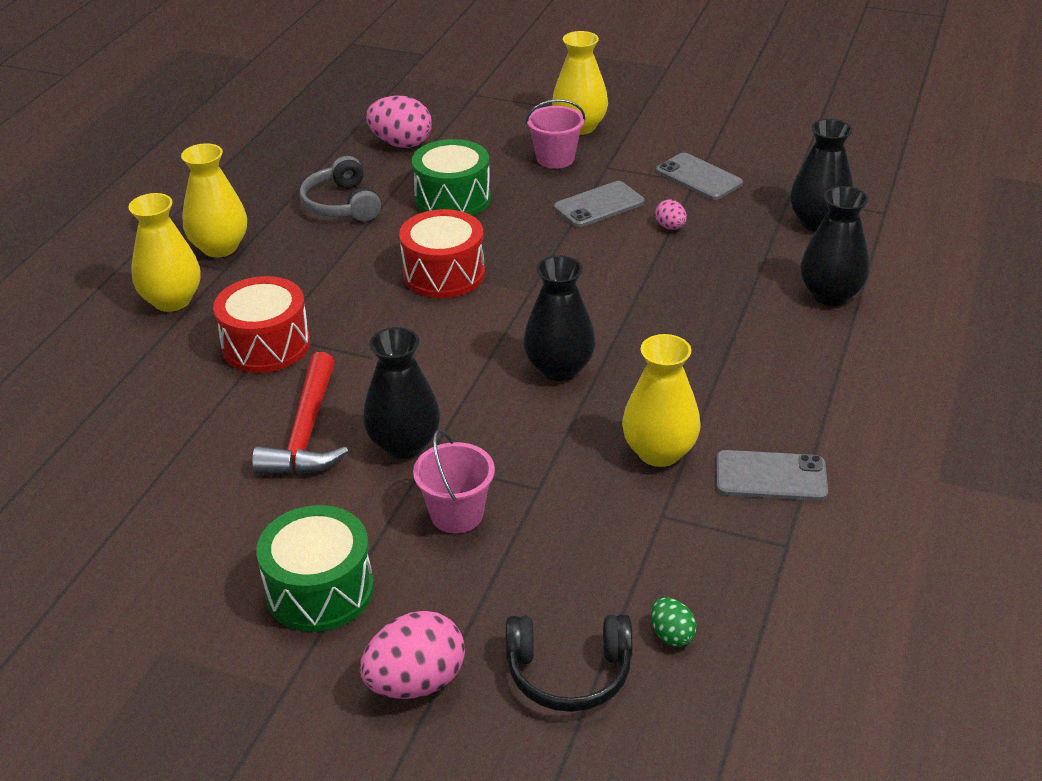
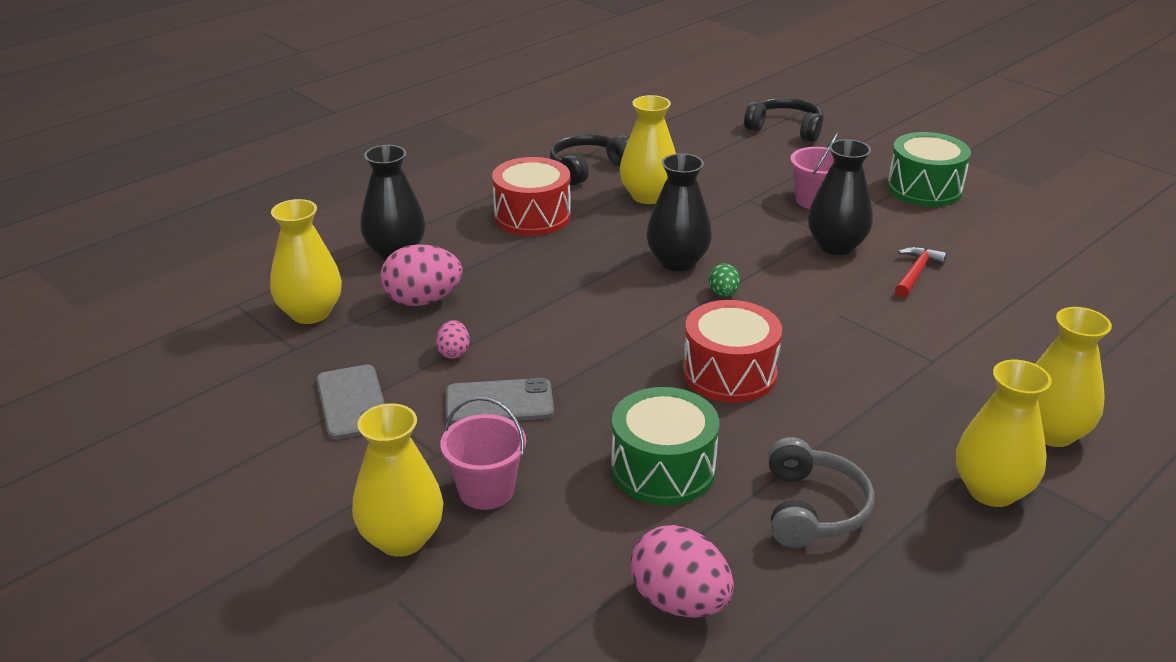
camera: 155 degrees left, 5 degrees down
(266, 345) = (943, 353): red drum -> red drum (532, 216)
(307, 432) = (915, 273): red hammer -> red hammer, size x0.60
(416, 682) = (875, 144): pink egg -> pink egg (423, 300)
(671, 635) = (717, 128): green egg -> green egg (723, 293)
(771, 476) = (587, 168): grey phone -> black headphones
(818, 222) = (310, 313): black vase -> yellow vase

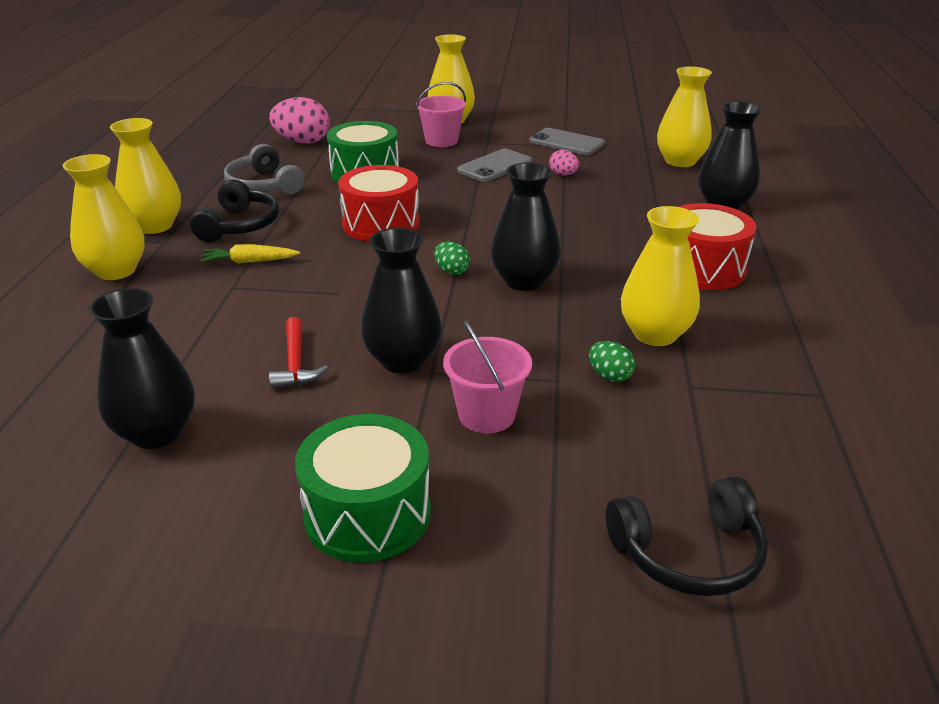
camera: 140 degrees right, 0 degrees up
(423, 300) = (638, 189): pink egg -> none
(587, 168) = (768, 340): black headphones -> black headphones (239, 225)
(715, 189) = (609, 376): none -> green egg
(901, 383) = (249, 261): none -> yellow carrot
(1036, 267) = (156, 432): none -> black vase

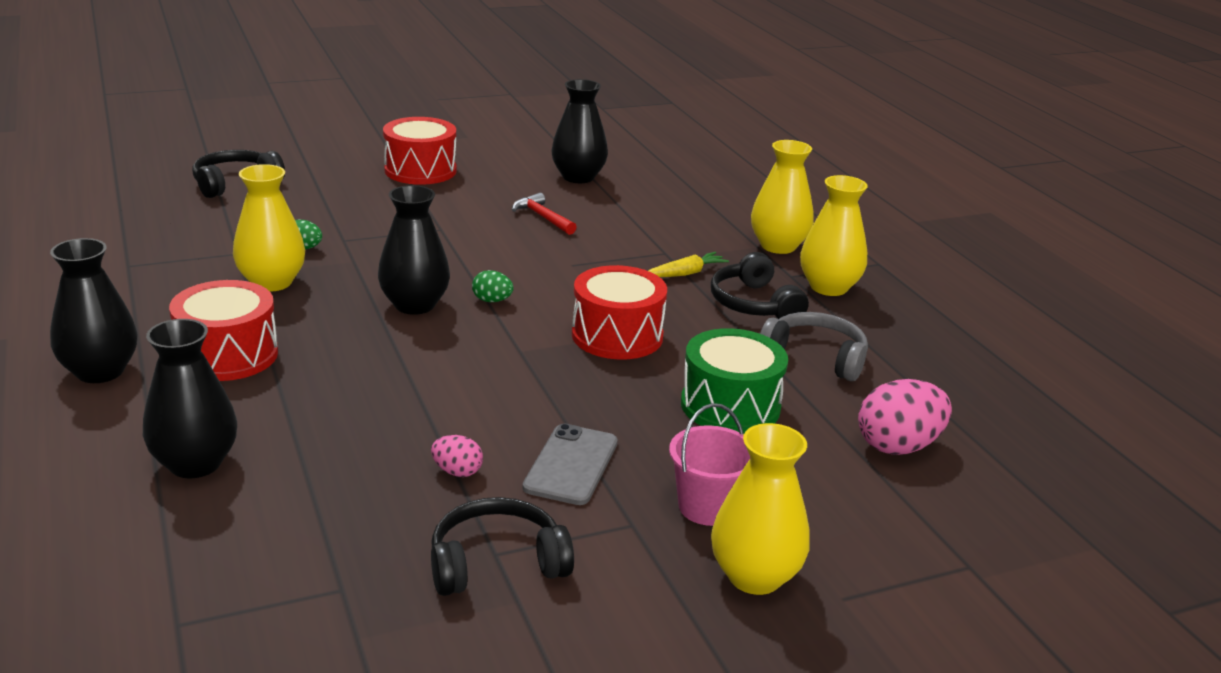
camera: 150 degrees right, 5 degrees down
(367, 513) = (420, 170): green drum -> red drum
(403, 360) = (468, 231): black vase -> black vase (100, 371)
(486, 415) = (383, 214): pink bucket -> none
(566, 142) = (497, 563): grey phone -> black headphones
(680, 161) = (270, 560): yellow vase -> none

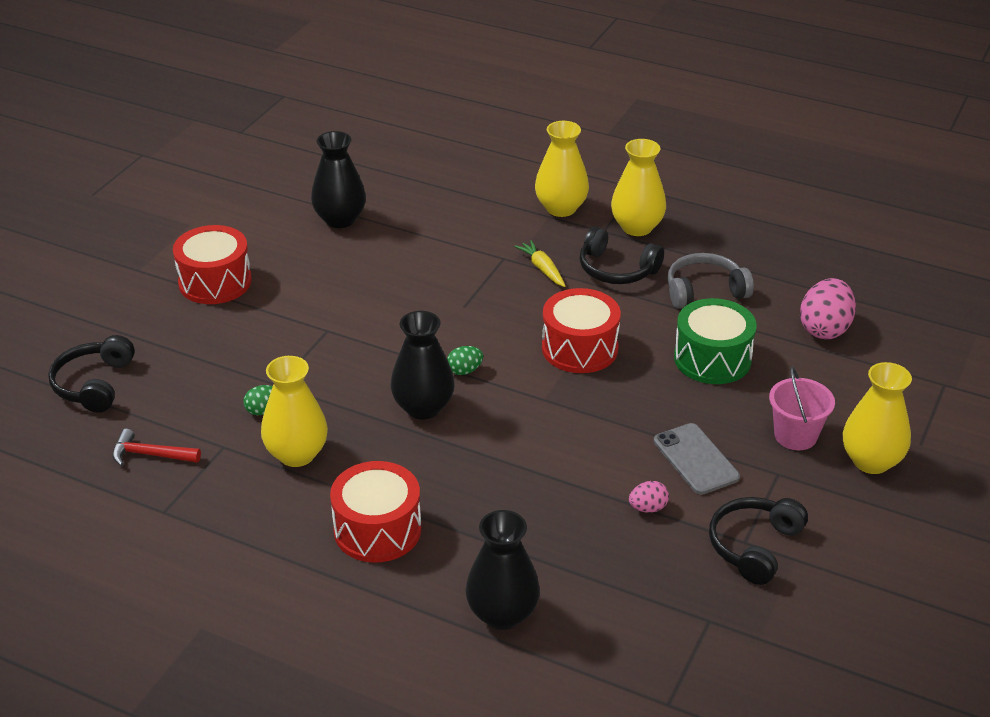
camera: 40 degrees left, 10 degrees up
(100, 371) = (320, 602): black vase -> none
(543, 217) = (378, 275): red hammer -> red hammer (151, 455)
(685, 273) = (542, 269): yellow carrot -> yellow carrot turned 45 degrees counterclockwise

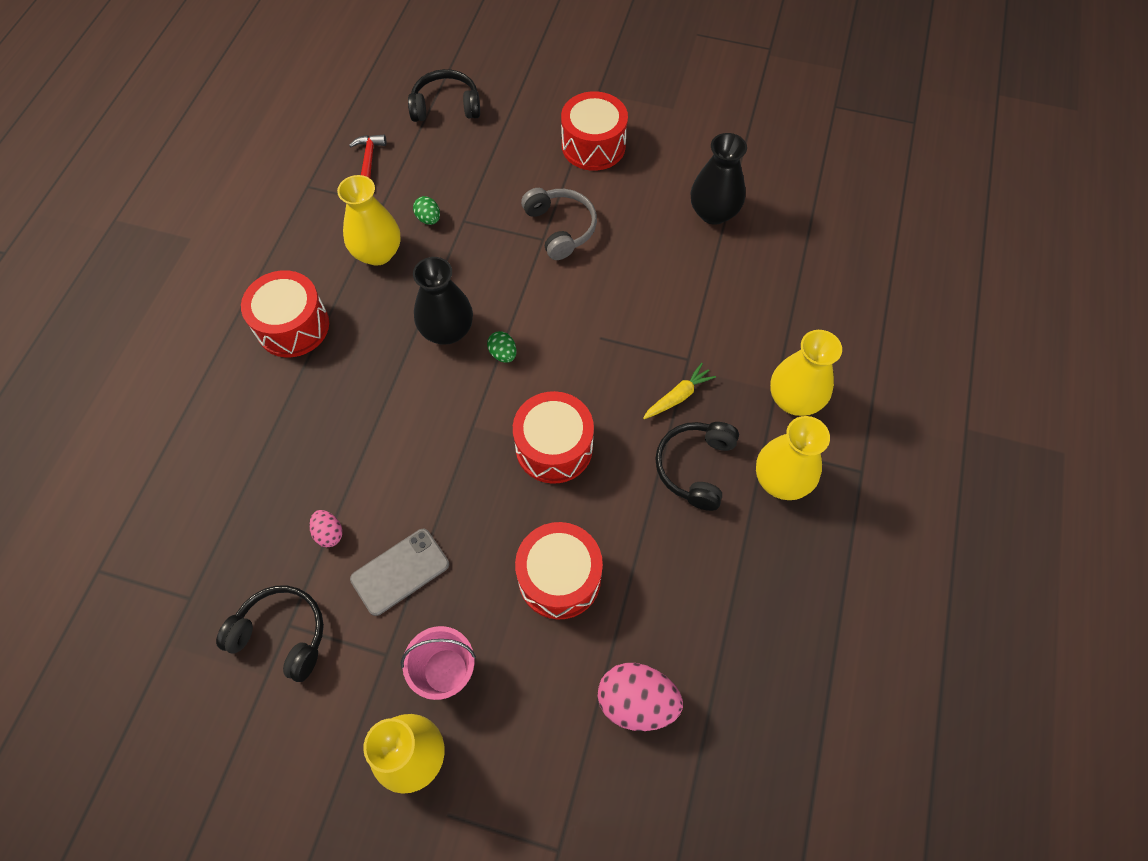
camera: 80 degrees right, 25 degrees up
(502, 614) = (199, 431): black vase -> none
(704, 291) = (678, 562): grey headphones -> grey headphones (560, 228)
(712, 359) = (559, 578): green drum -> red drum

